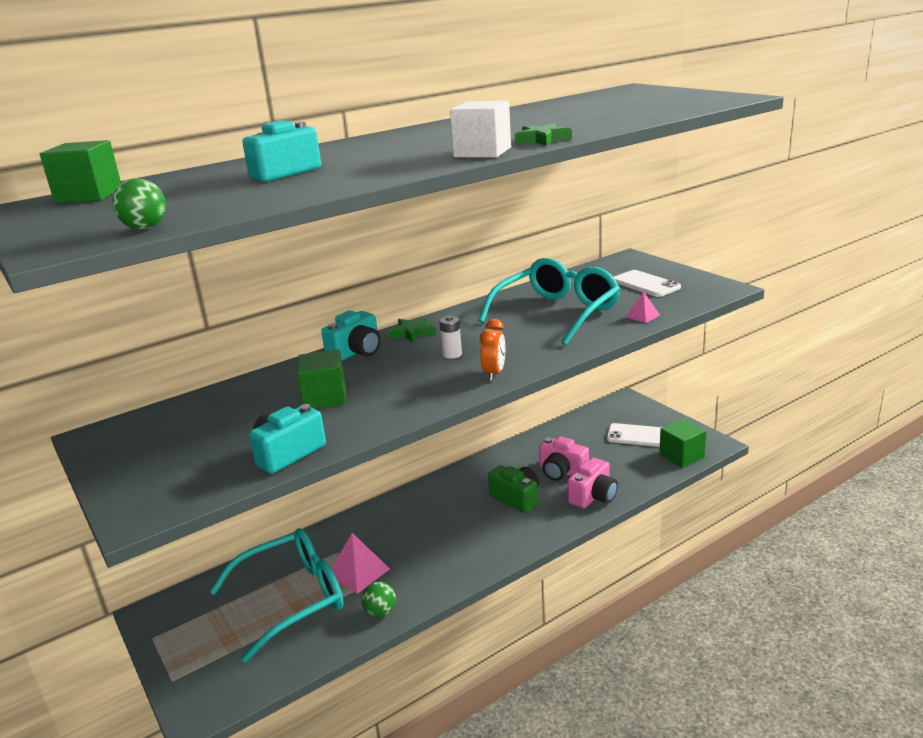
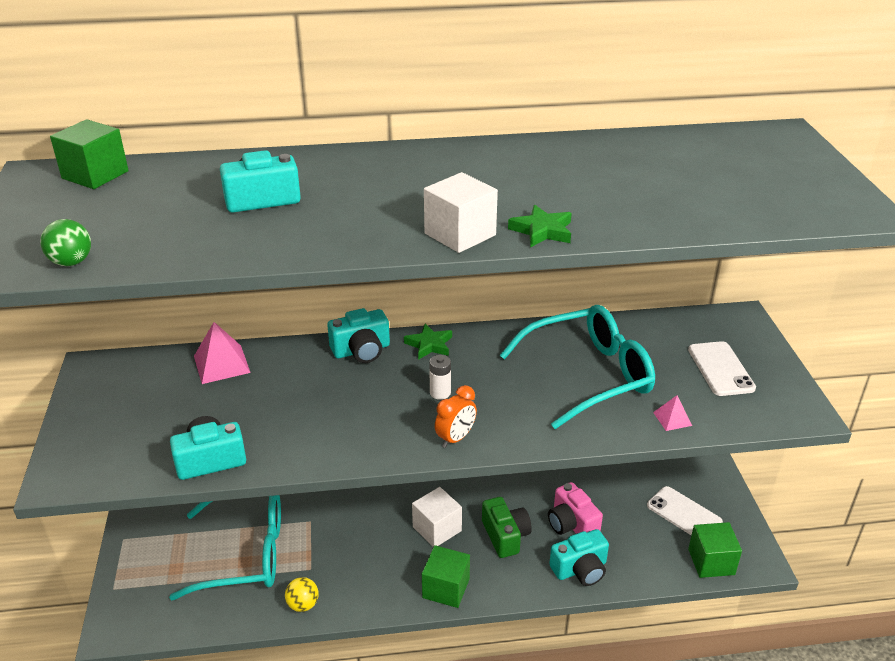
camera: 25 degrees right, 10 degrees up
(325, 397) = (290, 401): green cube -> green cube (446, 588)
(358, 572) = (313, 551): pink pyramid -> pink pyramid (221, 364)
(380, 612) = (303, 604): green ball -> yellow ball
(456, 515) = (437, 529): none -> white cube
(593, 496) = (580, 569): pink camera -> turquoise camera

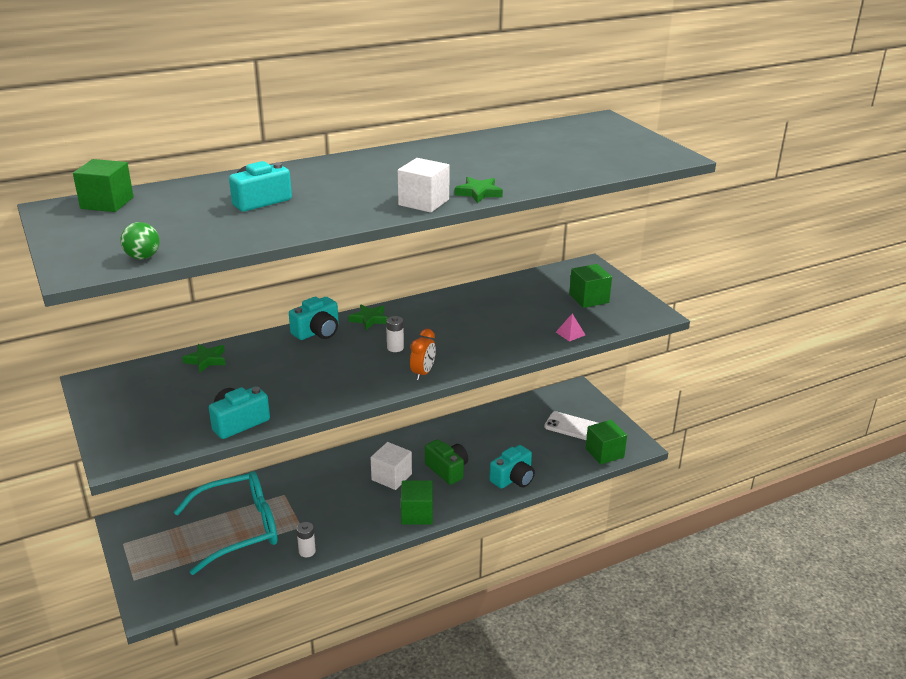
camera: 20 degrees left, 5 degrees down
(221, 364) = (206, 360): pink pyramid -> green star
(303, 604) = (307, 551): yellow ball -> white battery
(571, 524) = (494, 451): pink camera -> none
(587, 376) = (498, 318): turquoise glasses -> none
(720, 369) = (589, 298): white phone -> green cube

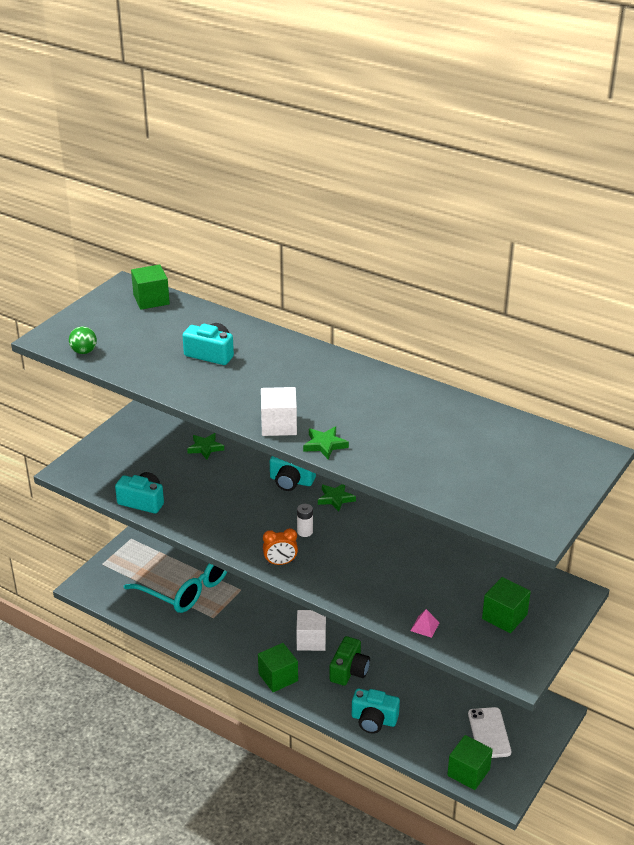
camera: 60 degrees right, 5 degrees up
(307, 551) = (189, 635): white battery -> none

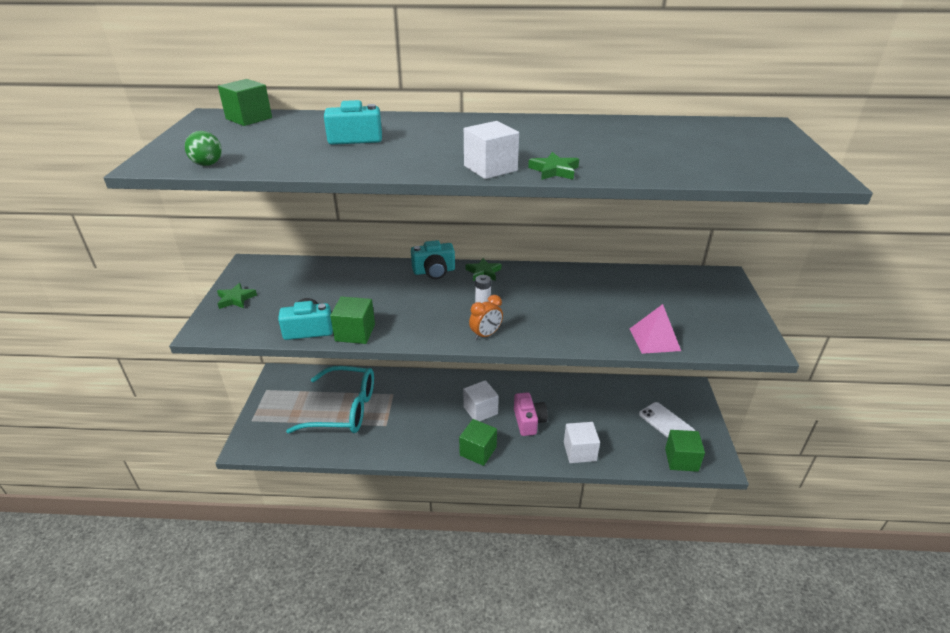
camera: 30 degrees left, 0 degrees up
(205, 448) = (335, 270): green star -> green star (236, 299)
(349, 670) = (529, 421): green camera -> pink camera
(373, 720) = (579, 451): turquoise camera -> white cube
(424, 626) = (654, 339): pink pyramid -> pink pyramid, size x1.79
(504, 616) = (700, 309): green cube -> green cube (355, 333)

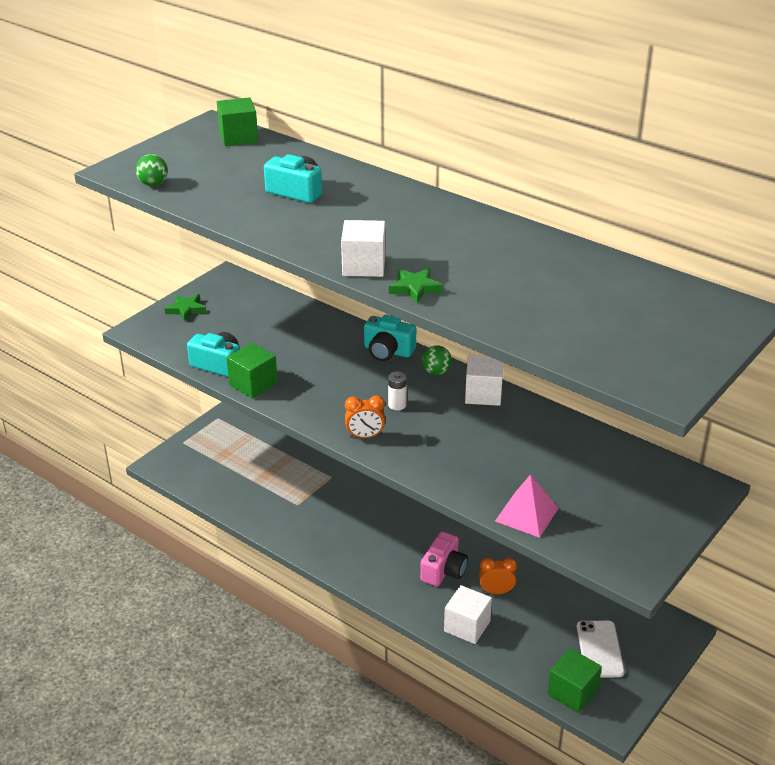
camera: 35 degrees right, 0 degrees up
(343, 409) = (271, 470): turquoise glasses -> none
(478, 451) = (362, 573): green cube -> none
(480, 410) = (404, 535): white cube -> white cube (483, 394)
(483, 272) = (436, 372): green star -> green ball
(573, 418) = (496, 591): none -> orange clock

